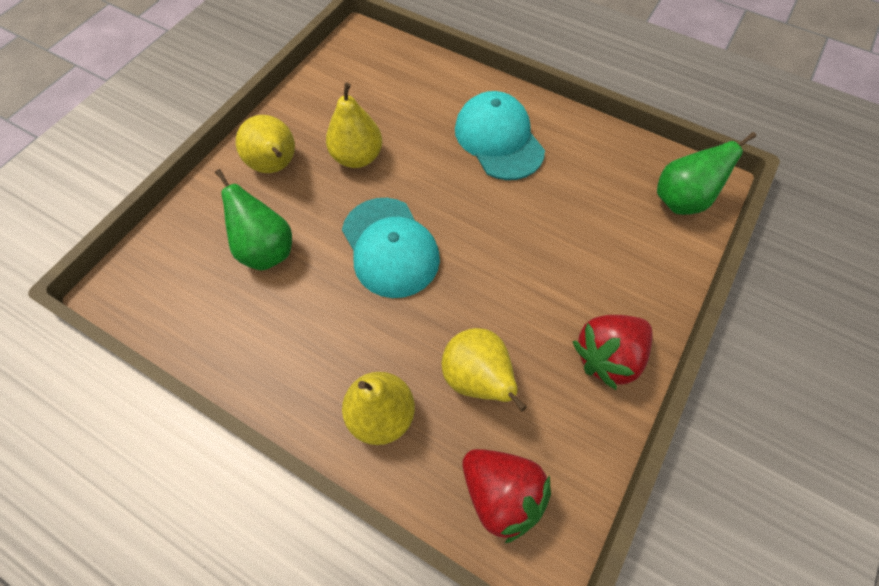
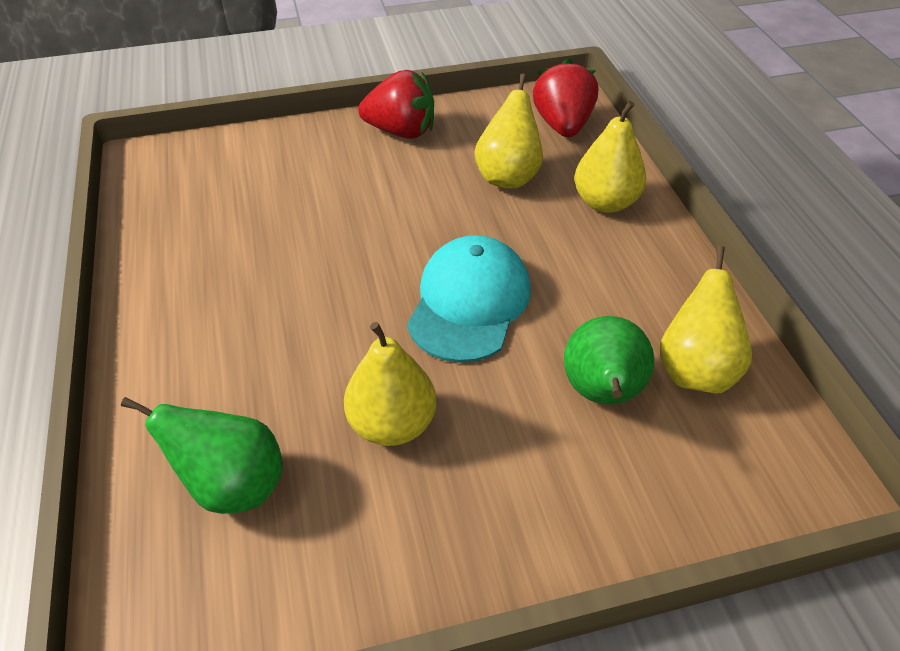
camera: 135 degrees left, 15 degrees down
(275, 166) = (503, 496): yellow pear -> yellow pear (695, 370)
(498, 139) = (225, 320): turquoise cap -> none
(681, 200) = (185, 163): green pear -> green pear (233, 485)

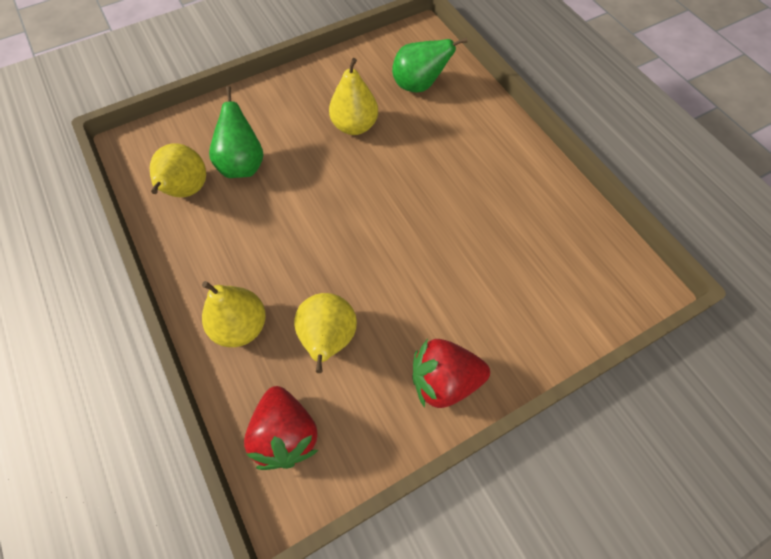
camera: 165 degrees right, 15 degrees up
(469, 303) = (332, 206): turquoise cap -> none

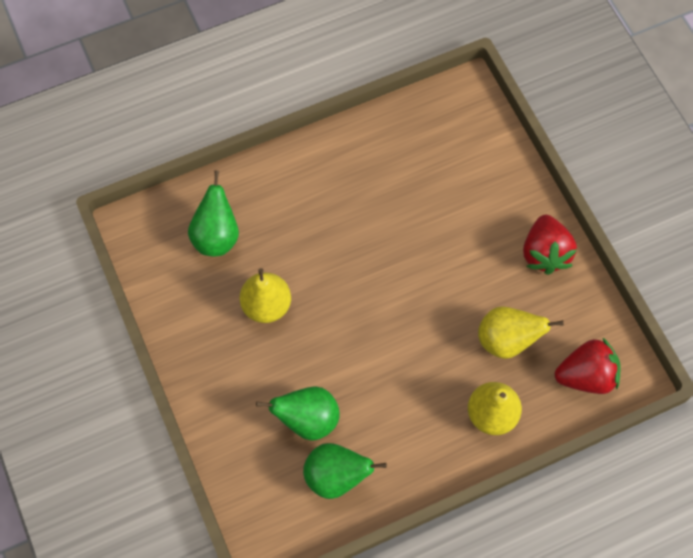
camera: 85 degrees left, 5 degrees up
(186, 191) = (336, 476): yellow pear -> green pear

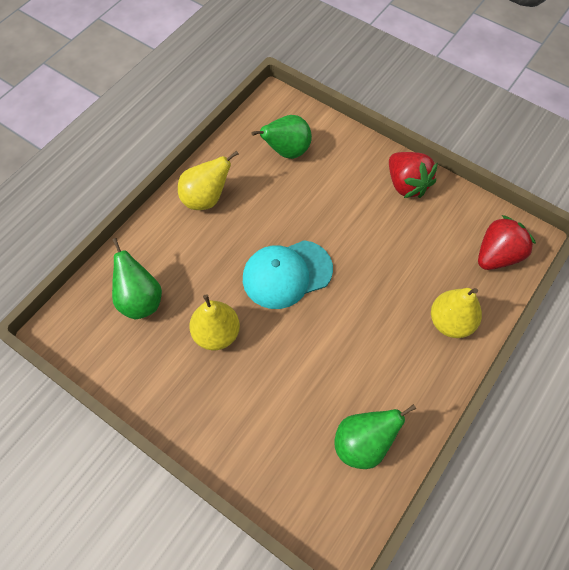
camera: 30 degrees left, 5 degrees down
(308, 419) = (309, 409): green pear -> green pear (287, 151)
(365, 283) = (287, 274): none -> turquoise cap
(506, 340) = (423, 261): yellow pear -> yellow pear (206, 199)

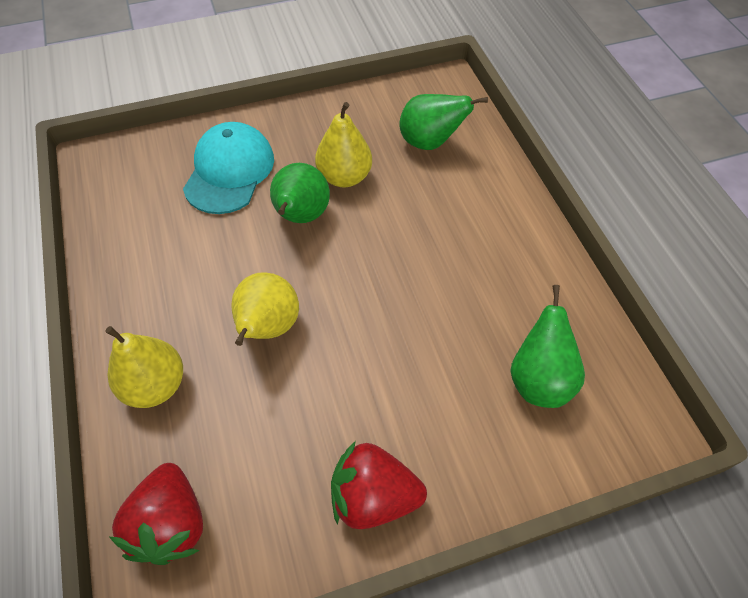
camera: 125 degrees right, 5 degrees down
(206, 199) = (518, 251): yellow pear -> yellow pear (267, 327)
(287, 274) = (357, 268): turquoise cap -> turquoise cap (229, 171)
(363, 444) = (138, 219): green pear -> green pear (300, 216)

